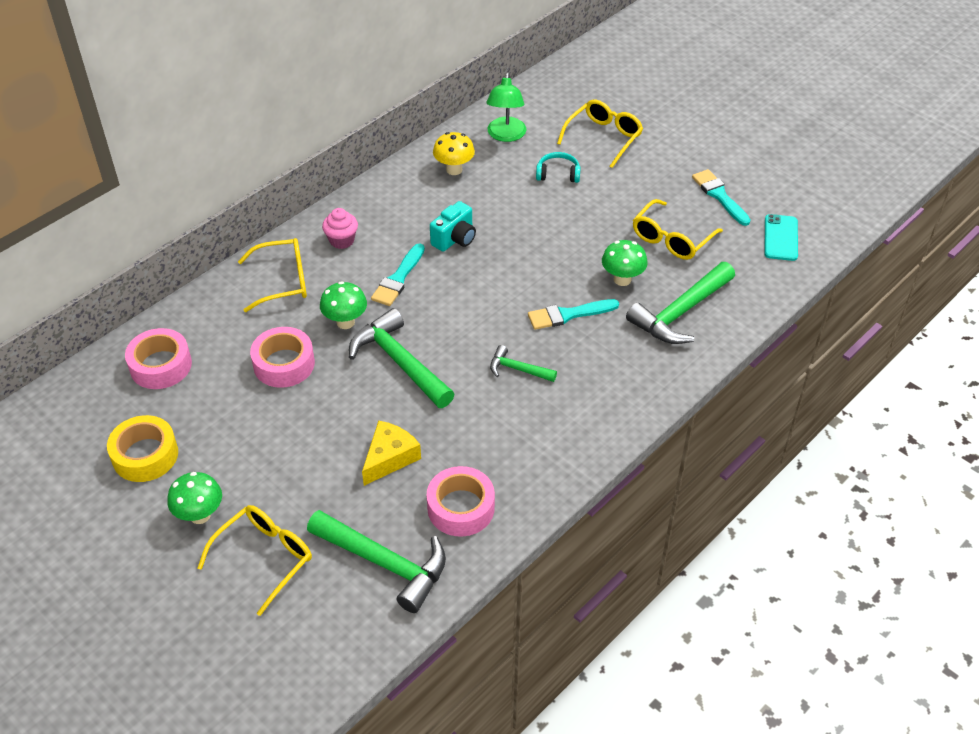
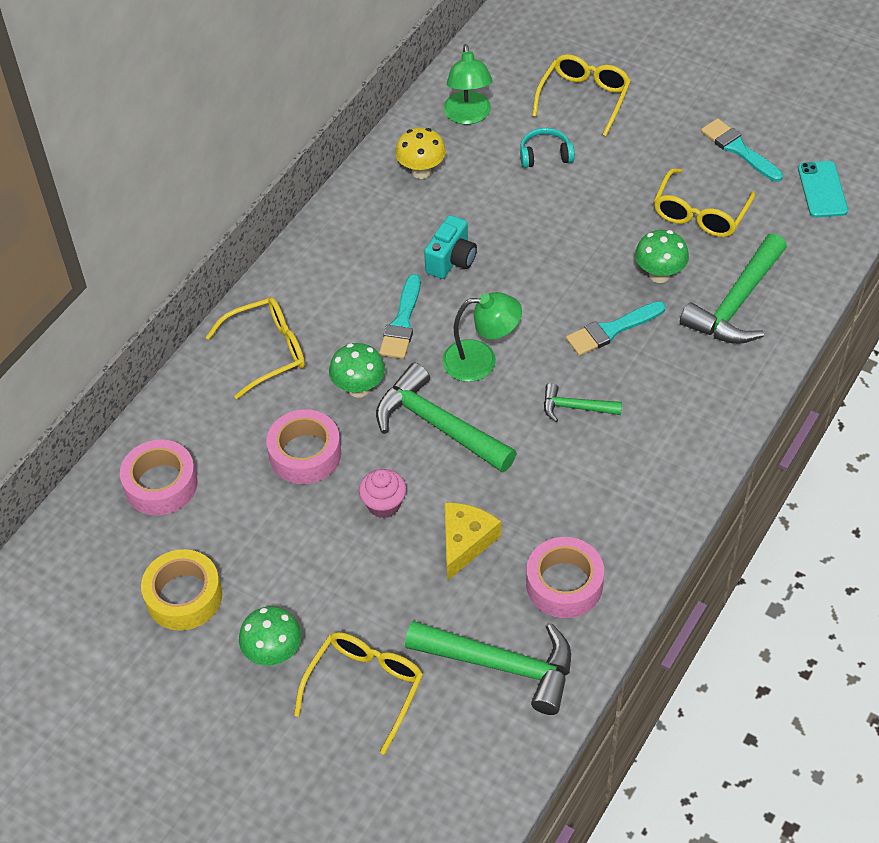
camera: 10 degrees left, 5 degrees up
(342, 240) = (319, 287): pink cupcake -> pink cupcake (384, 505)
(452, 319) = (481, 360): none -> green lamp

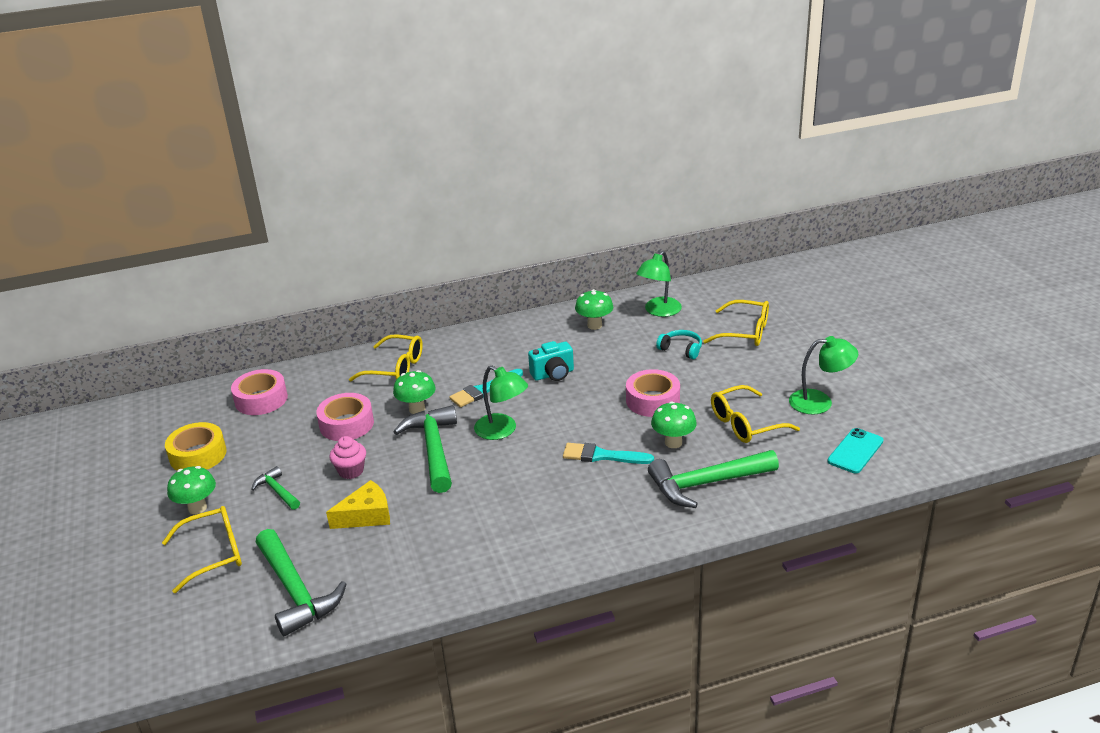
camera: 40 degrees right, 20 degrees down
(421, 171) = (594, 325): yellow mushroom -> green mushroom
(564, 584) = (389, 572): pink tape -> pink tape (652, 400)
(575, 407) = (524, 483): green hammer -> green hammer (277, 491)
(584, 98) = (745, 332): yellow glasses -> yellow glasses turned 45 degrees clockwise
(738, 149) = (820, 402): turquoise brush -> green lamp

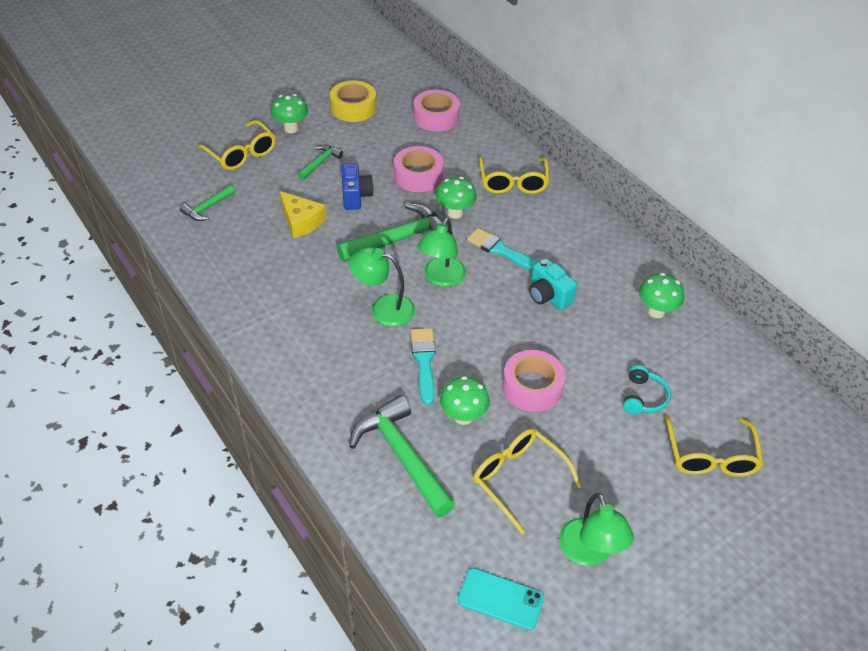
camera: 70 degrees right, 15 degrees up
(296, 591) = (207, 208): green hammer -> green hammer, size x0.52
(351, 471) = (355, 196): pink cupcake -> blue camera
(659, 311) = (715, 364): green lamp -> green lamp (383, 308)

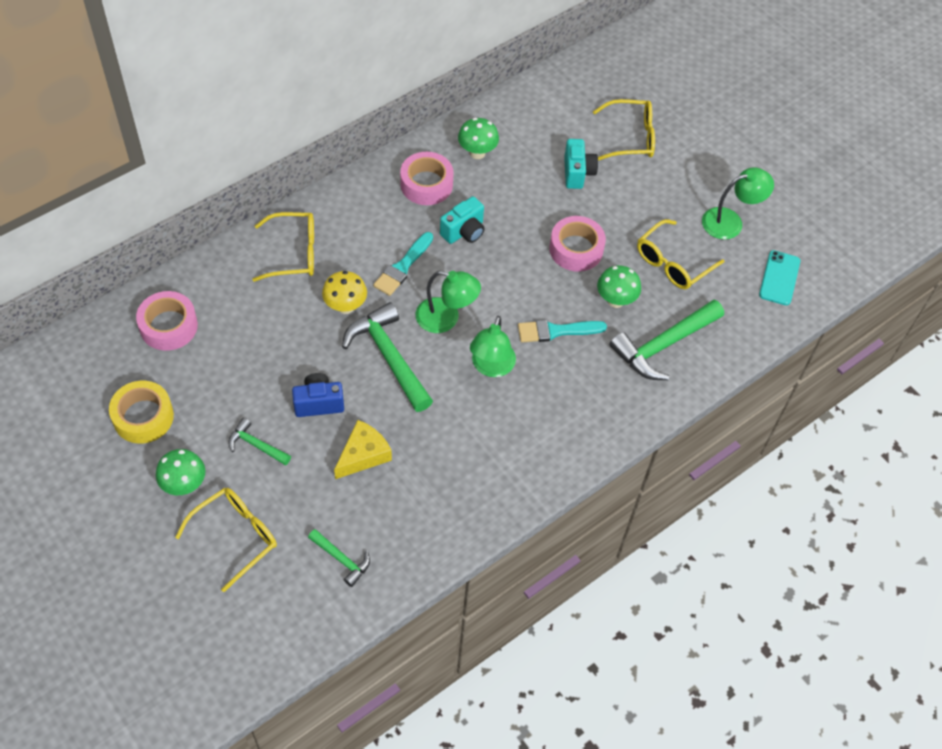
camera: 95 degrees left, 10 degrees up
(418, 176) = (282, 342): pink tape -> pink tape (426, 184)
(455, 213) = (345, 306): green mushroom -> yellow mushroom
(643, 397) = (577, 173): turquoise headphones -> turquoise camera

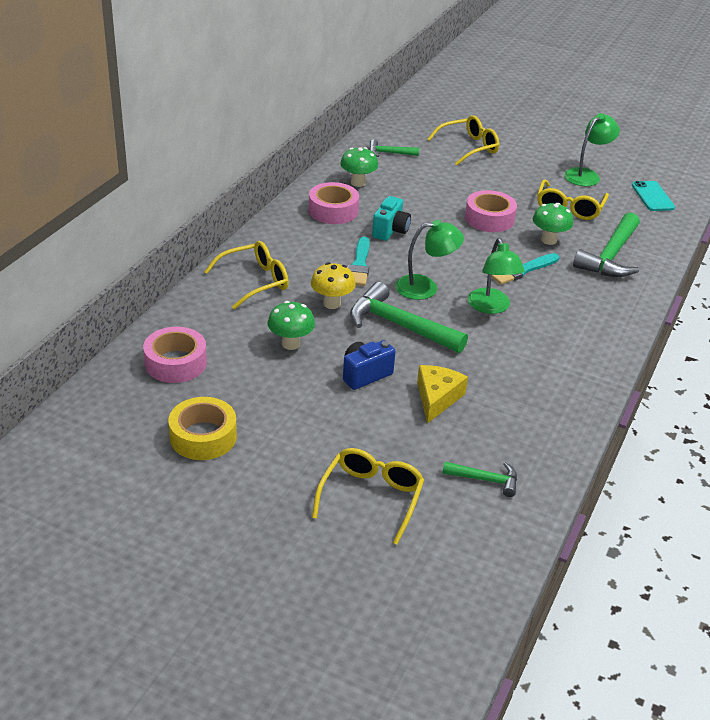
camera: 25 degrees left, 20 degrees down
(184, 485) = (287, 475): green mushroom -> green mushroom (290, 344)
(256, 445) = (332, 422): green hammer -> green hammer (389, 153)
(577, 173) = (448, 176): turquoise camera -> none

